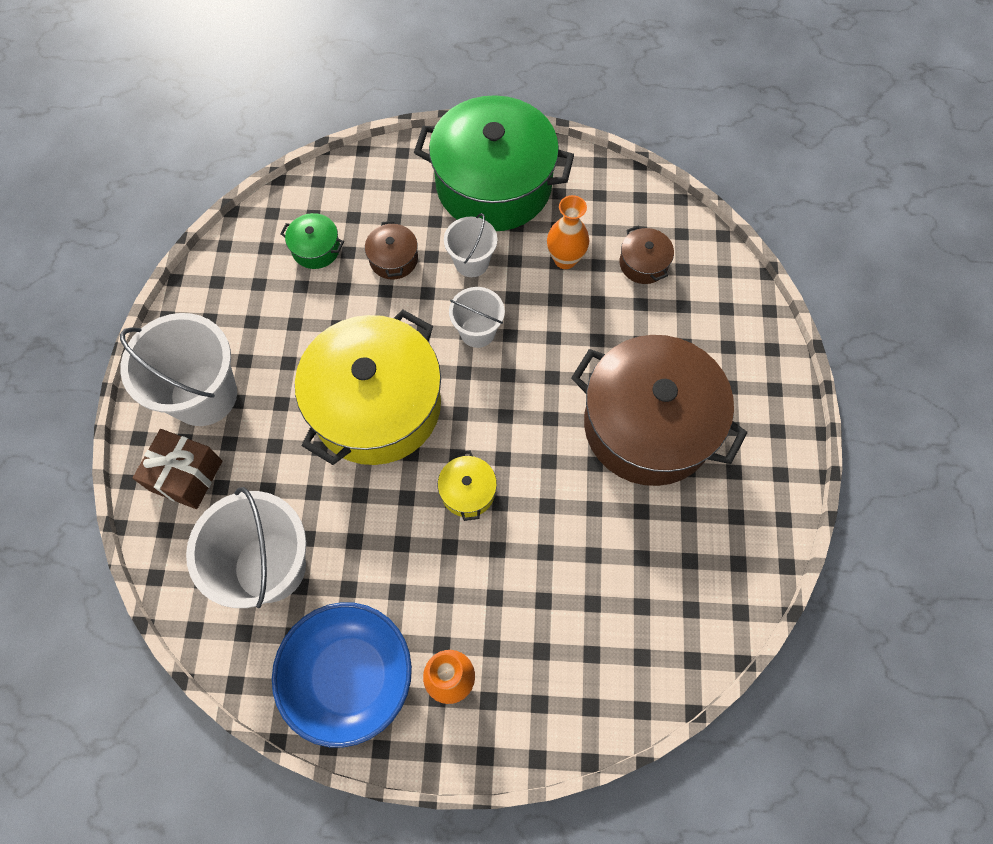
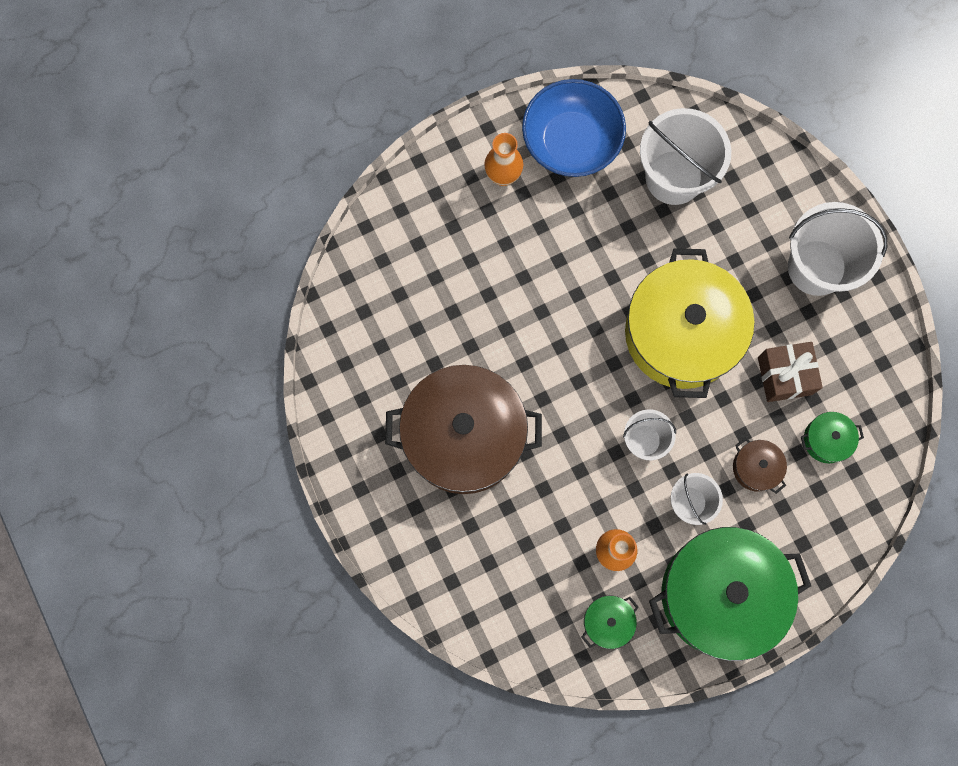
camera: 150 degrees right, 10 degrees up
(186, 476) = (781, 203): brown gift -> brown gift (784, 376)
(468, 491) = (570, 307): yellow pot -> none
(603, 211) = (607, 622): none -> green pot
(643, 263) = (544, 586): brown pot -> none

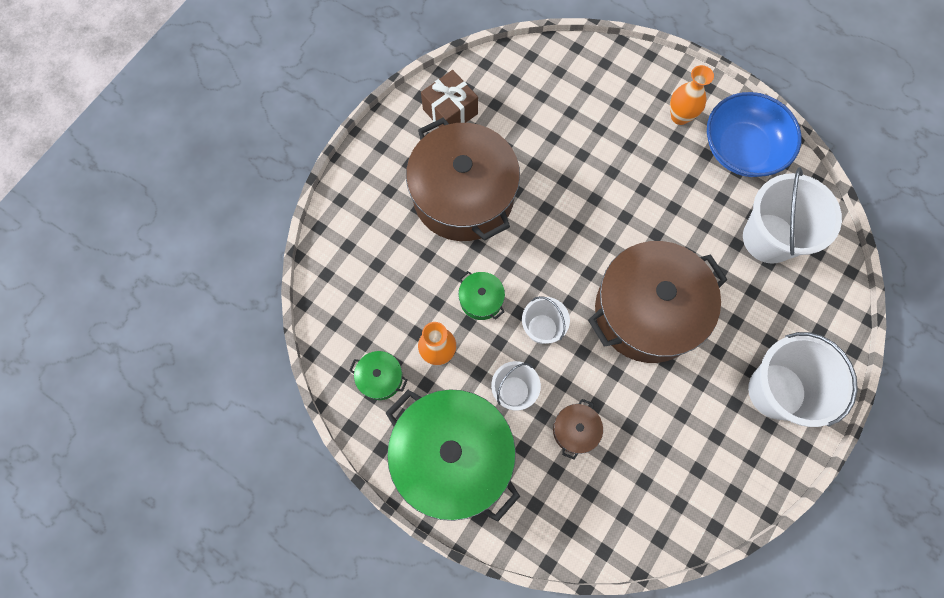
camera: 60 degrees right, 5 degrees down
(681, 333) = (647, 311): yellow pot -> brown pot
(784, 376) = (667, 413): brown gift -> brown gift (450, 111)
(826, 440) = (636, 478): green pot -> green pot (481, 299)

